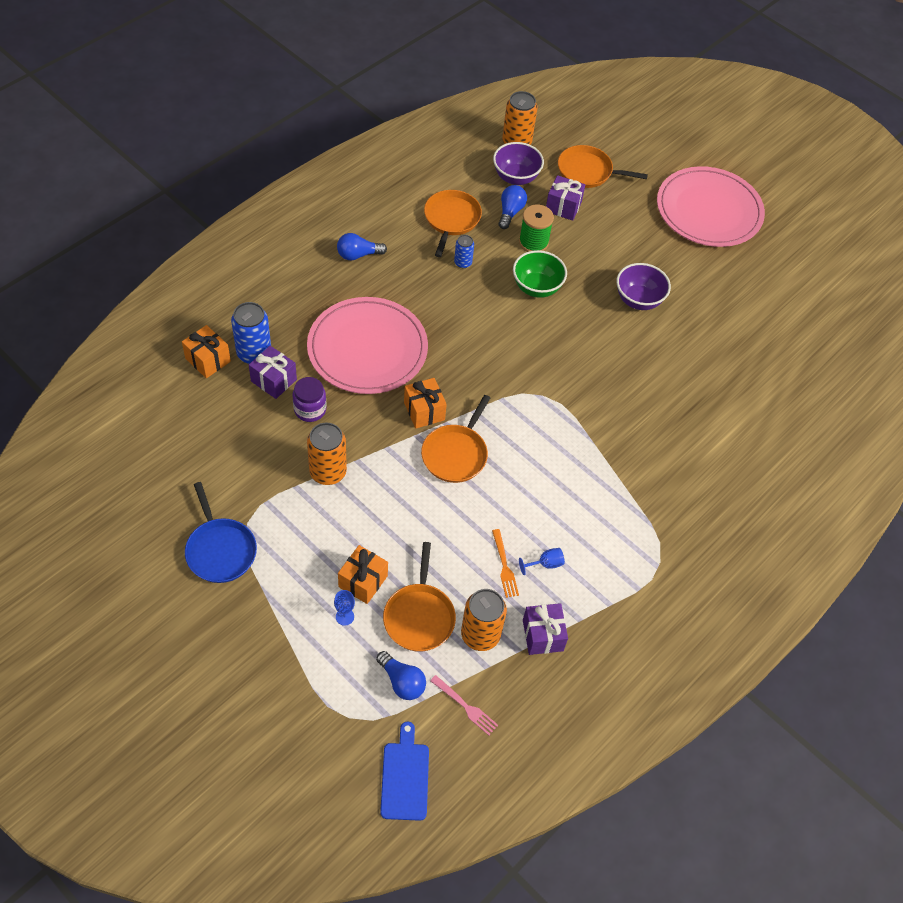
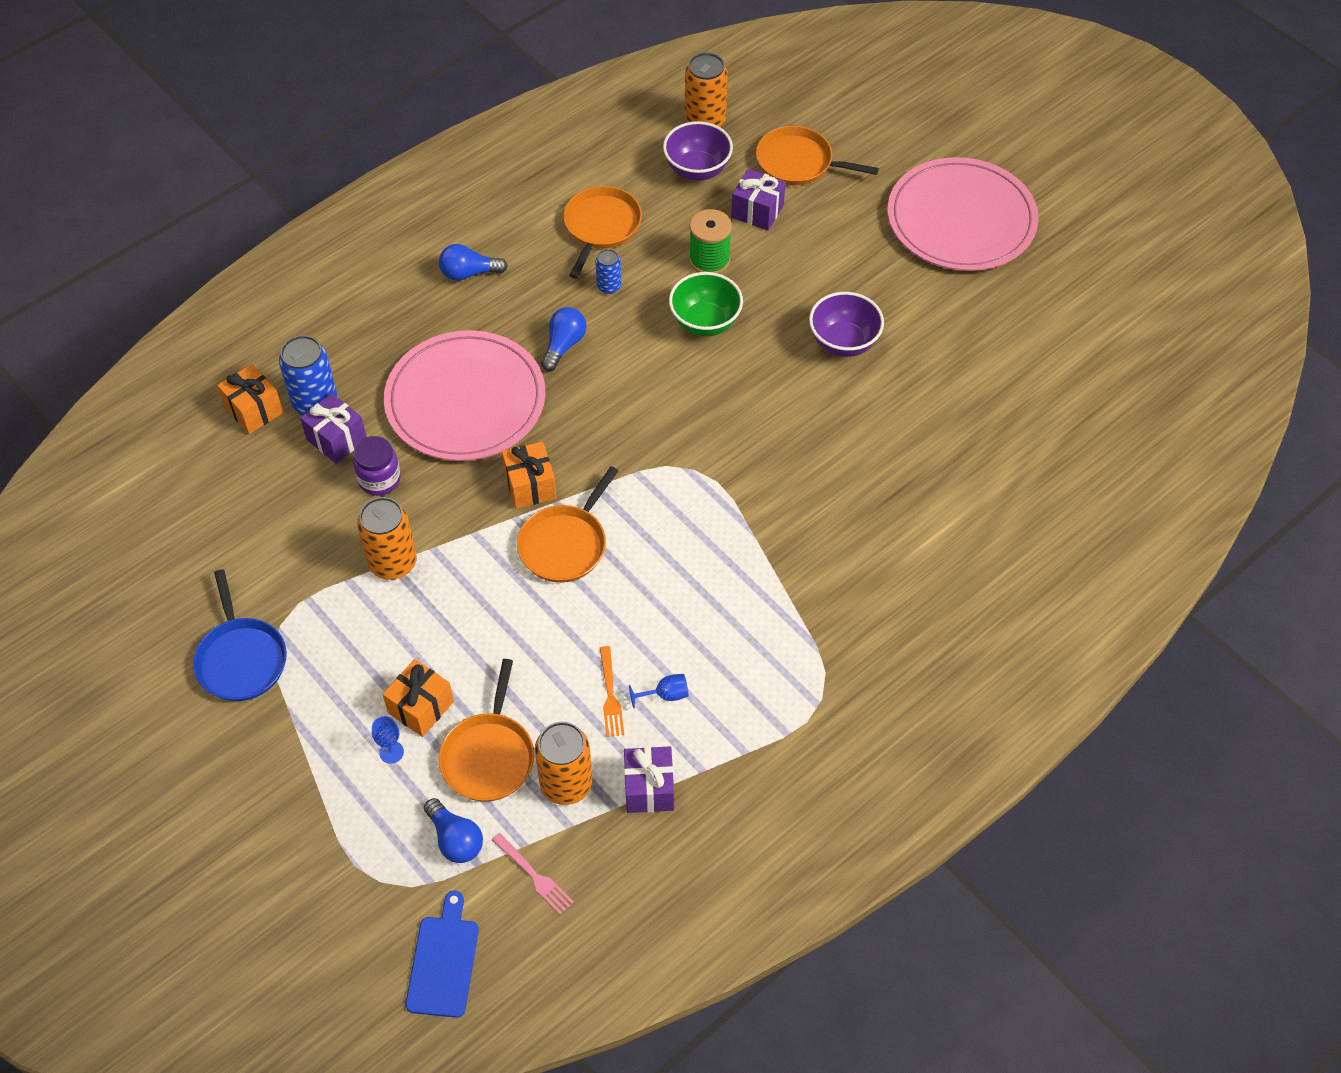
camera: 10 degrees right, 0 degrees up
(510, 212) = (683, 218): blue light bulb -> blue light bulb (564, 345)

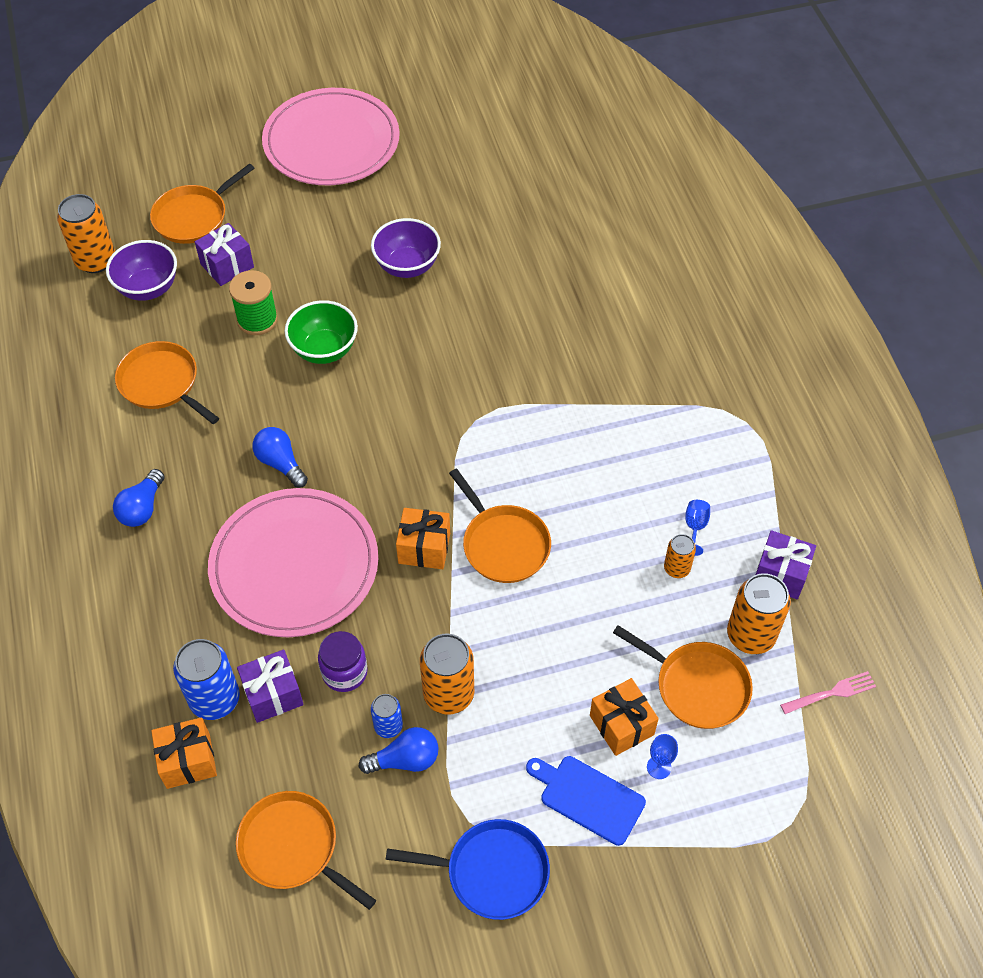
camera: 65 degrees left, 0 degrees up
(208, 511) = (293, 847): none -> orange pan
(443, 961) = (890, 797): blue cutting board -> blue cutting board (588, 798)
(455, 839) = (772, 744): blue light bulb -> blue light bulb (405, 759)
(609, 286) = (236, 403): blue can -> blue can (388, 726)
(610, 695) = (677, 568): orange fork -> orange can

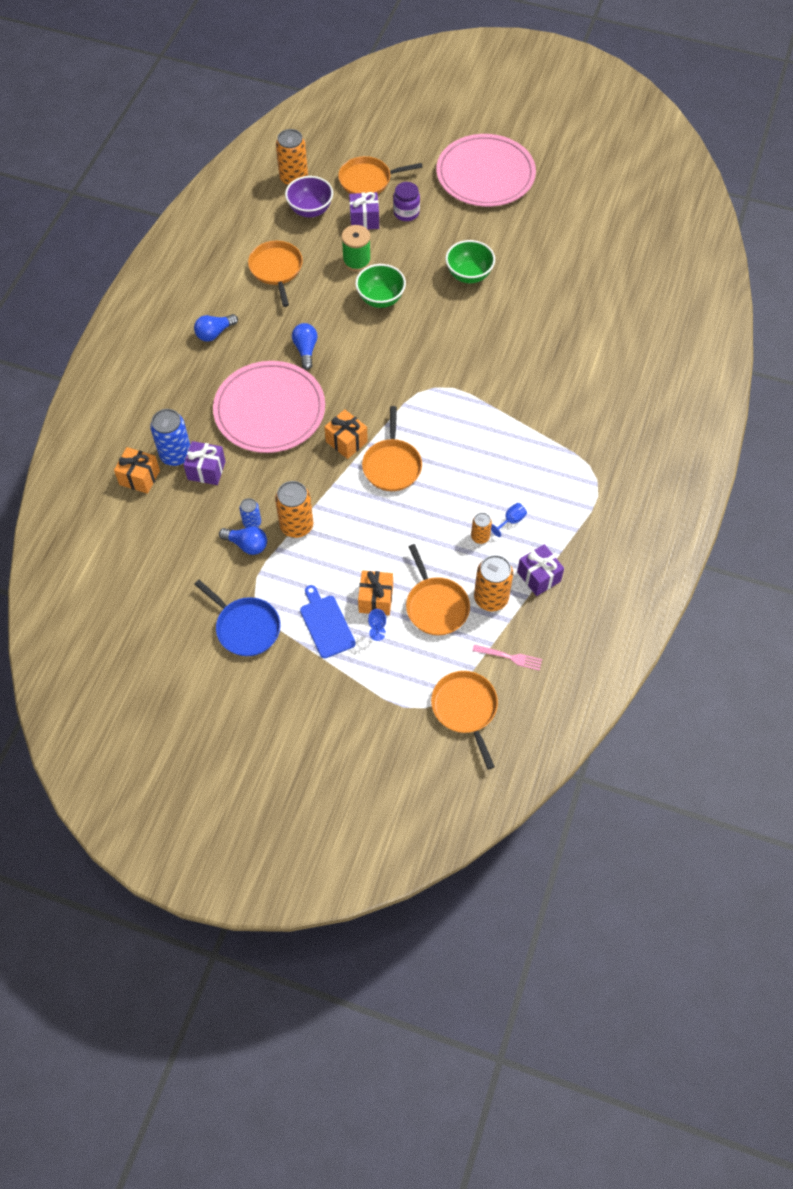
camera: 35 degrees right, 5 degrees up
(293, 847) = (157, 552): orange pan -> orange pan (465, 709)
(344, 672) = (251, 481): purple jar -> purple jar (406, 213)
(407, 266) = (469, 275): purple bowl -> green bowl

